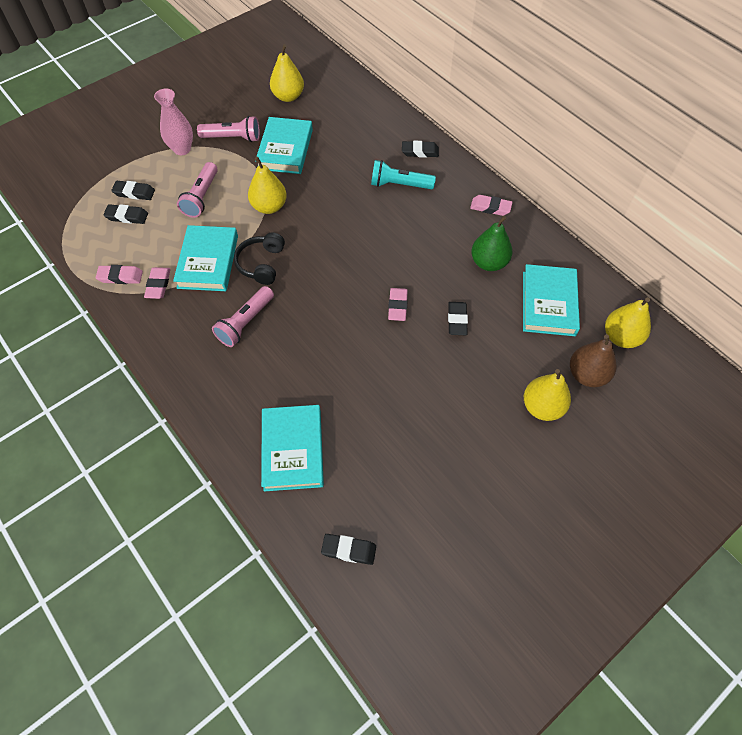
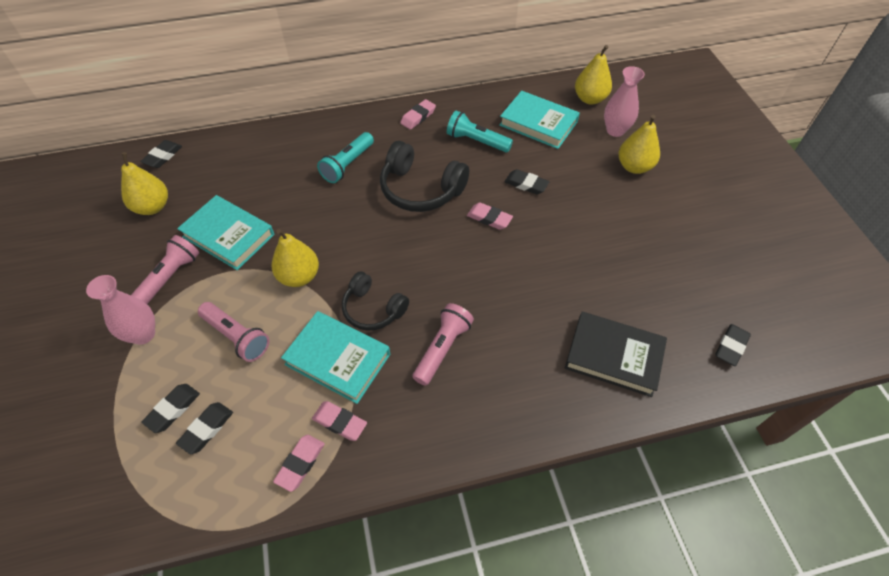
camera: 65 degrees left, 5 degrees down
(245, 322) = (442, 349): pink flashlight -> pink flashlight turned 120 degrees counterclockwise
(292, 450) = (613, 356): turquoise book -> black book
(402, 244) = (421, 189): none -> black headphones
(420, 152) = (318, 136): black eraser -> black eraser (163, 156)
(489, 263) = (477, 141): green pear -> turquoise flashlight
(587, 375) = (615, 130): brown pear -> pink vase

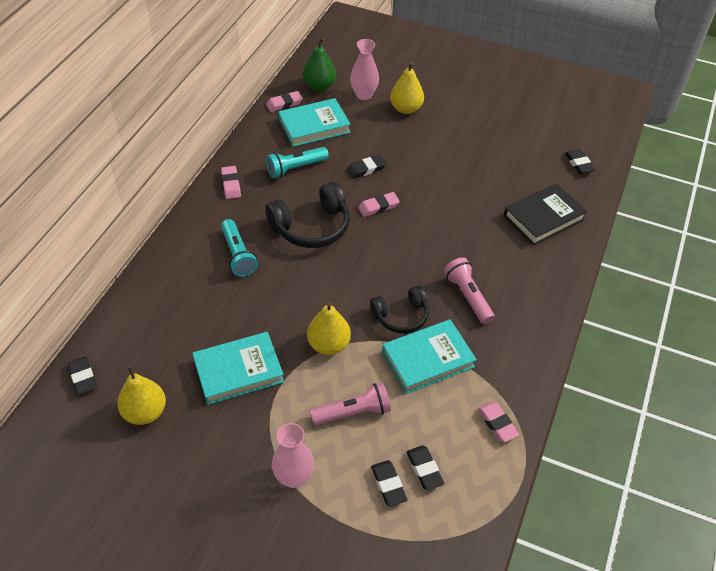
camera: 55 degrees left, 5 degrees down
(170, 277) = (247, 433): pink flashlight -> none
(340, 422) = (481, 384): pink eraser -> pink eraser (284, 104)
(590, 99) = (319, 86): yellow pear -> green pear

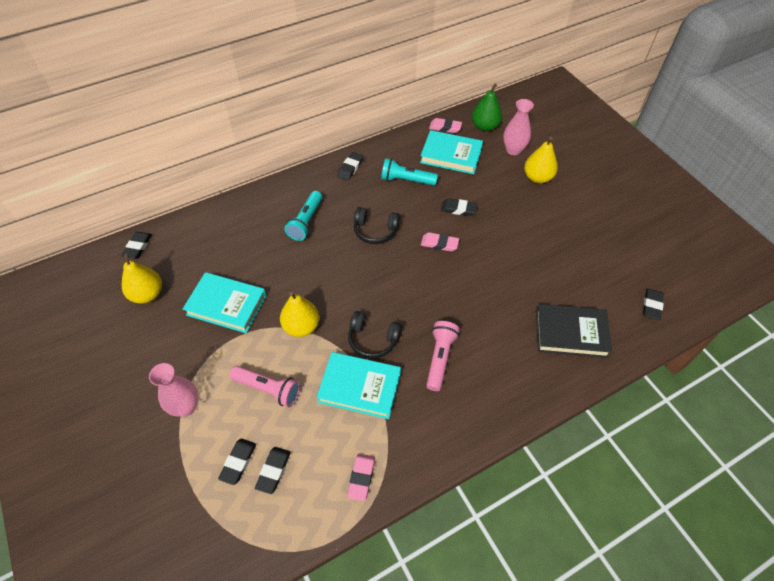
camera: 40 degrees right, 5 degrees up
(231, 184) = (350, 168): pink eraser -> black eraser
(311, 227) = (375, 231): black headphones -> black headphones, size x0.65

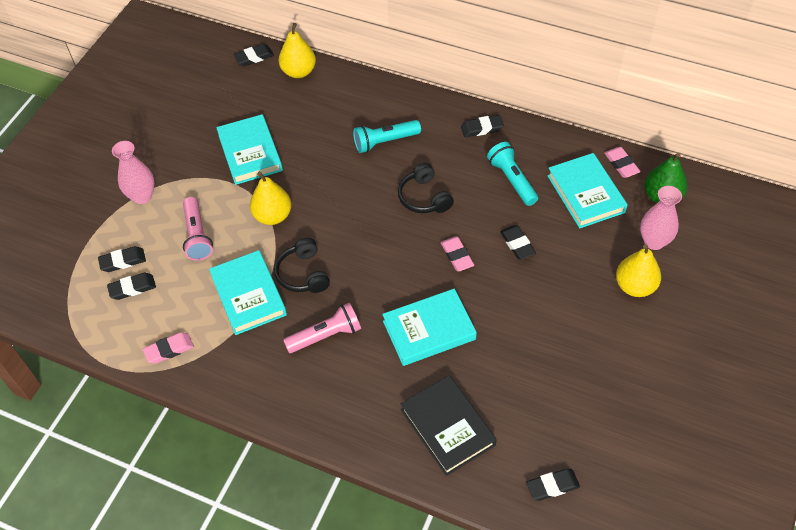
camera: 55 degrees right, 0 degrees up
(147, 294) = (216, 98): yellow pear -> yellow pear (299, 72)
(485, 295) = (429, 330): none -> turquoise book

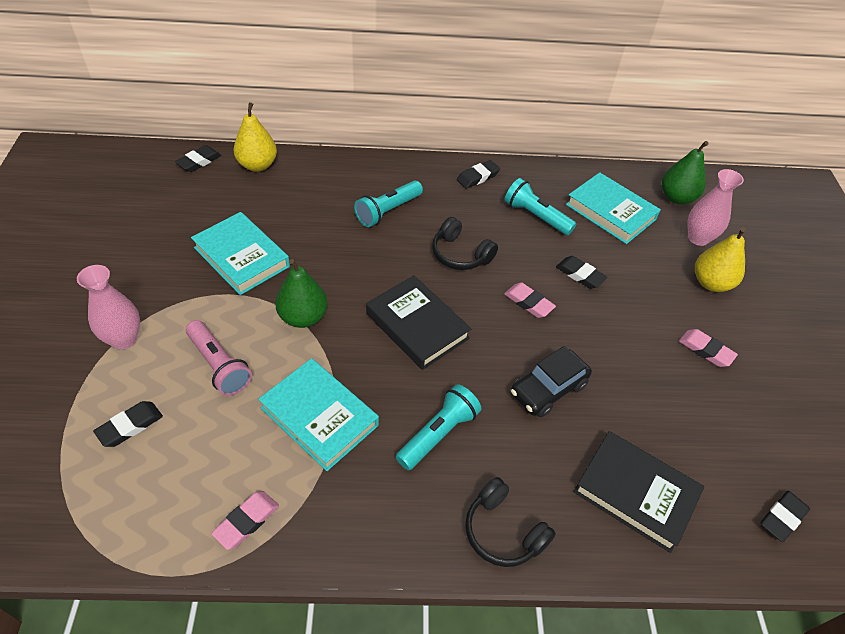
camera: 30 degrees left, 5 degrees down
(132, 288) = (158, 457): black eraser -> none
(273, 216) = (303, 317): yellow pear -> green pear
(303, 274) = (373, 371): black headphones -> black headphones (503, 531)
(326, 335) = (438, 434): pink flashlight -> turquoise flashlight
(355, 248) = (417, 326): none -> black book
(429, 330) = (548, 389): turquoise book -> black car
(621, 164) = (623, 179): pink eraser -> pink eraser (705, 350)

